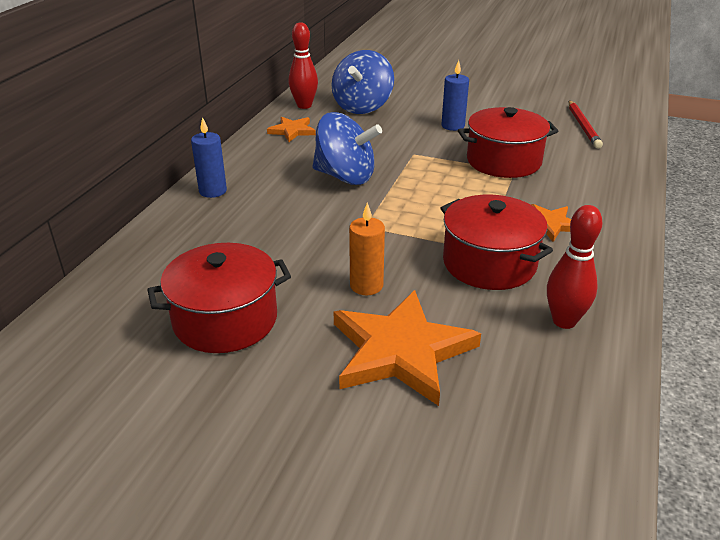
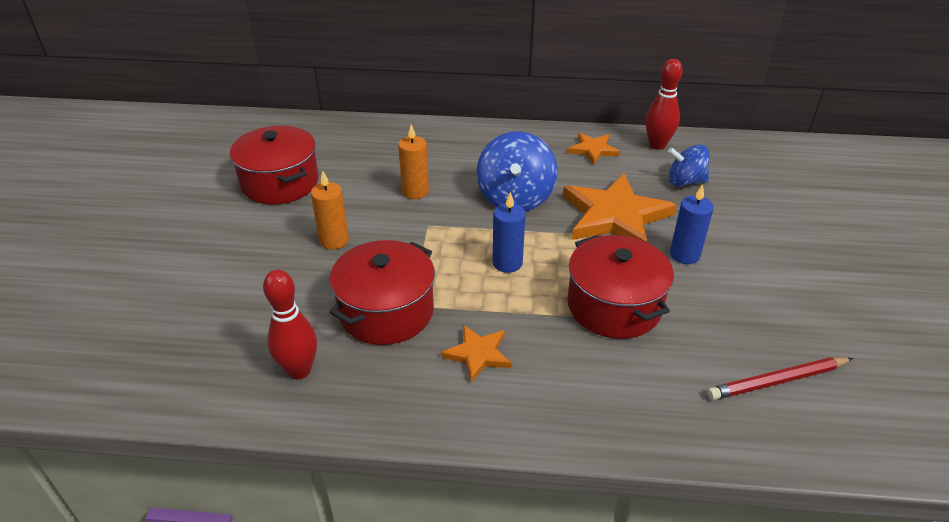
camera: 75 degrees right, 5 degrees up
(213, 191) = (455, 135): blue candle -> blue candle (507, 263)
(303, 227) = (415, 191): none -> orange candle
(362, 107) = (685, 182): blue spinning top -> blue spinning top, size x0.63
(401, 351) = (249, 272): orange star -> orange star (615, 216)

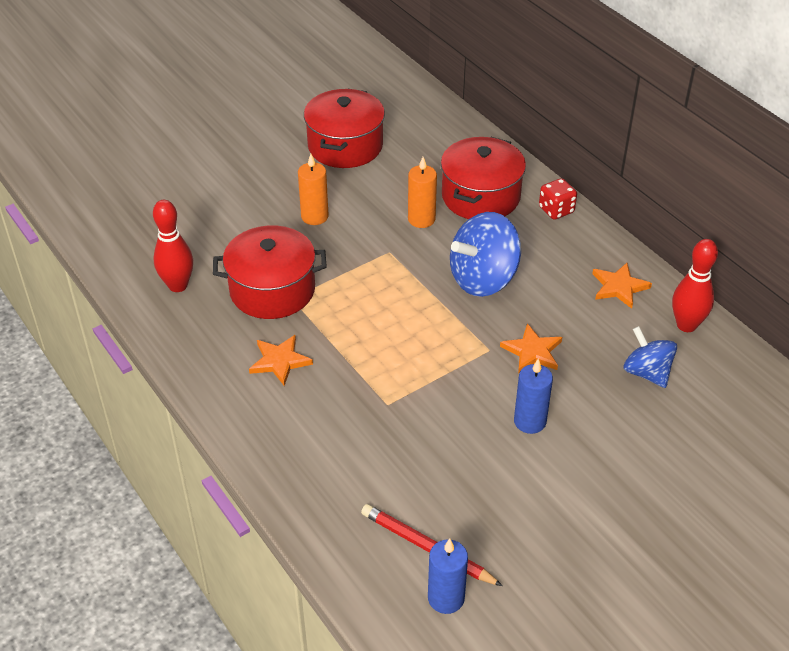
camera: 50 degrees right, 5 degrees up
(488, 134) = (556, 210): none -> red dice
(507, 263) = (394, 321): blue candle -> blue candle (446, 598)
(614, 306) = (412, 408): red pot -> red pot (481, 196)
(615, 216) = (532, 351): orange star -> orange star, size x0.51

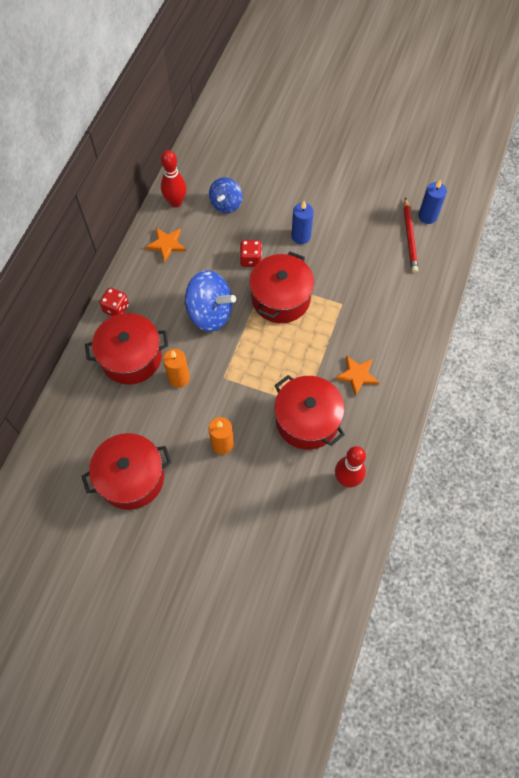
camera: 125 degrees left, 20 degrees up
(448, 350) = (280, 298): none -> red pot
(532, 351) = (250, 259): orange star -> red dice

